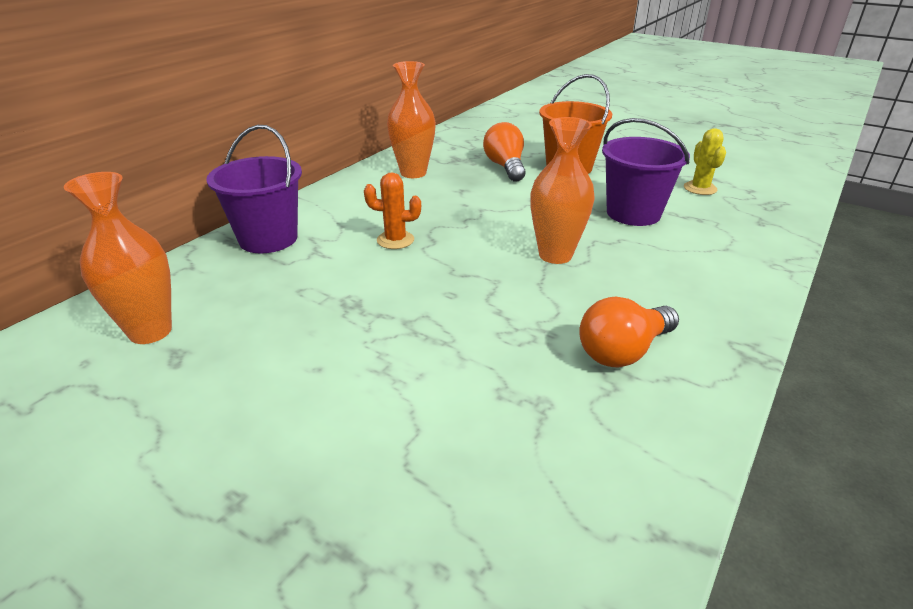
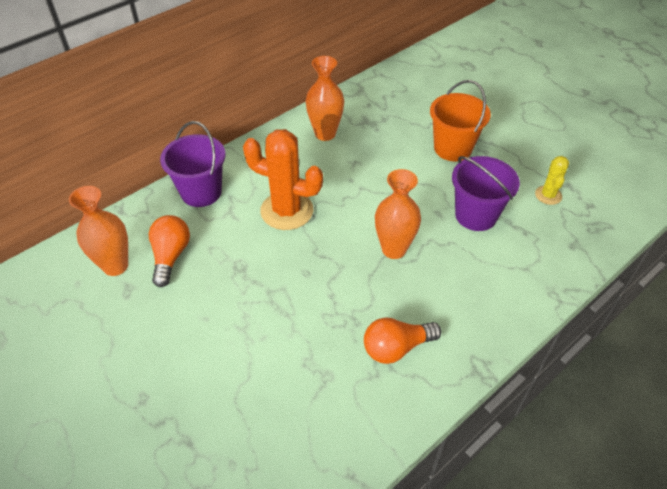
camera: 15 degrees right, 15 degrees up
(395, 240) = (287, 211): orange cactus -> orange cactus, size x1.95
(505, 167) = (401, 138): orange light bulb -> orange light bulb (171, 256)

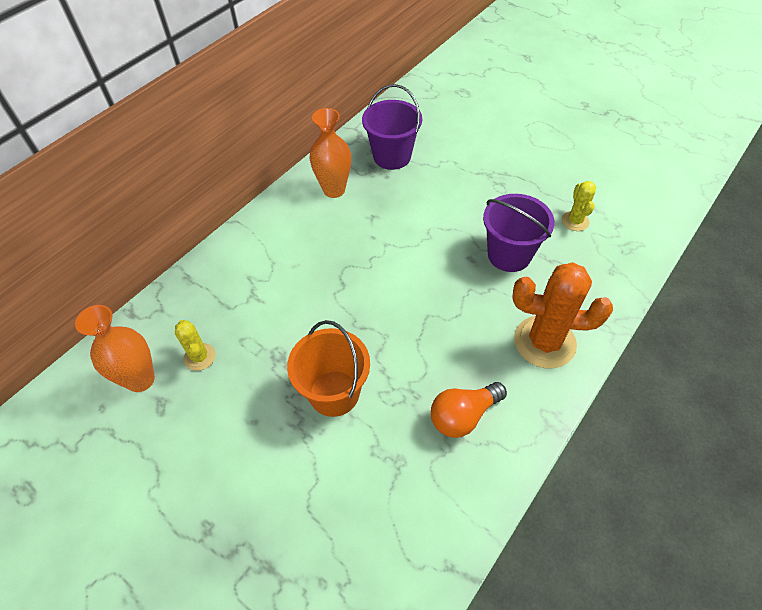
camera: 10 degrees left, 5 degrees up
(171, 256) = (200, 357): orange light bulb -> yellow cactus
(201, 192) = (216, 277): purple bucket -> purple bucket (392, 156)
(287, 211) = (313, 283): orange cactus -> orange cactus (544, 342)
(394, 249) = (435, 307): orange vase -> none
(452, 148) = (469, 185): orange bucket -> orange bucket (334, 393)

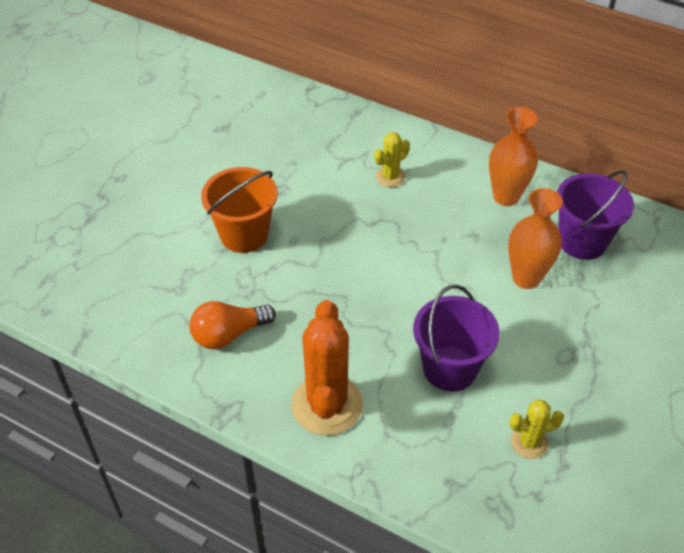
camera: 80 degrees right, 5 degrees down
(140, 379) = (244, 110): orange vase -> orange vase (526, 278)
(200, 357) = (271, 140): yellow cactus -> yellow cactus (390, 177)
(463, 416) = (228, 334): orange light bulb -> orange light bulb turned 75 degrees counterclockwise

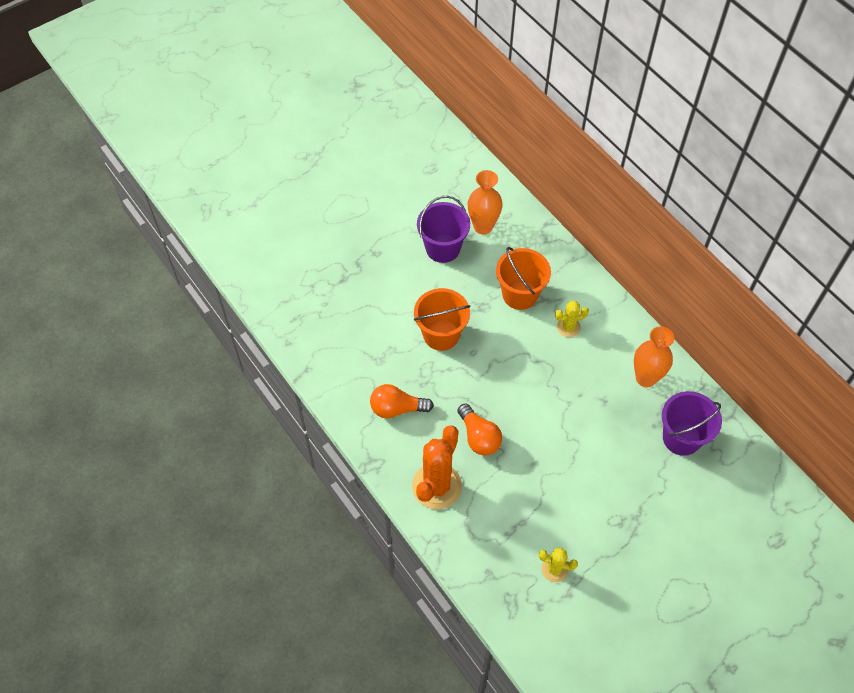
camera: 25 degrees right, 10 degrees up
(316, 164) = (520, 294): none -> orange bucket
(350, 328) = (479, 437): none -> orange light bulb
(449, 368) = (530, 495): purple bucket -> purple bucket (443, 248)
(526, 278) = (622, 450): orange vase -> orange vase (483, 226)

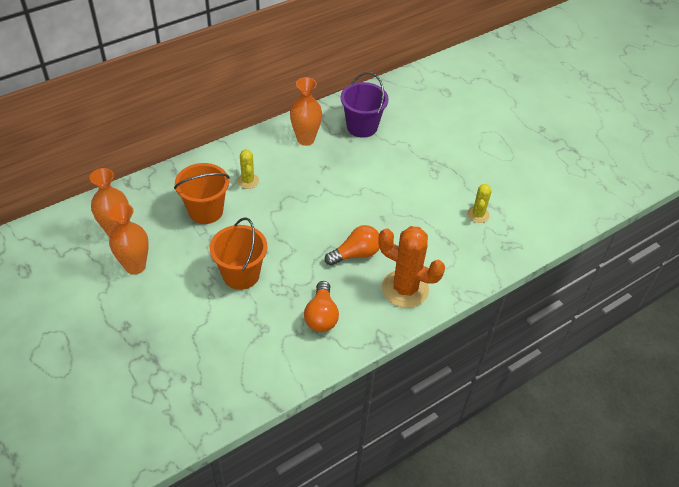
camera: 90 degrees left, 10 degrees down
(443, 248) = (135, 266): purple bucket -> orange vase

